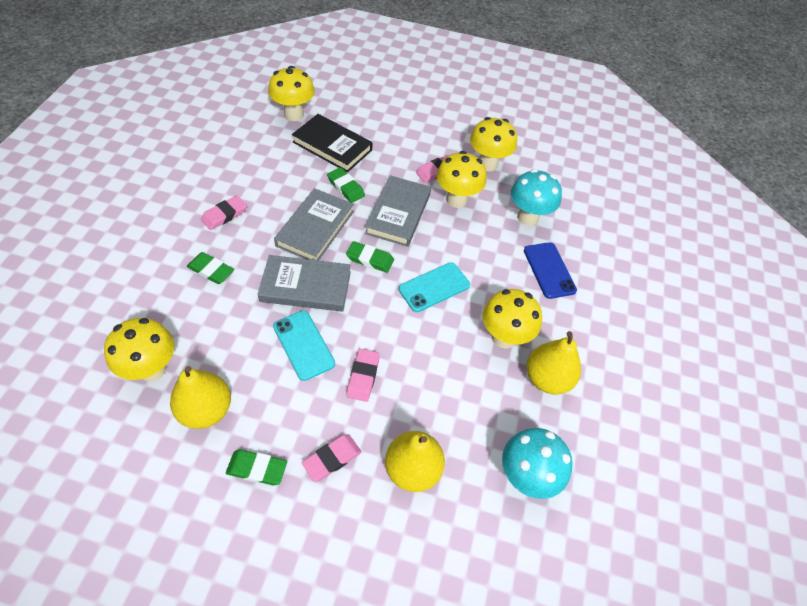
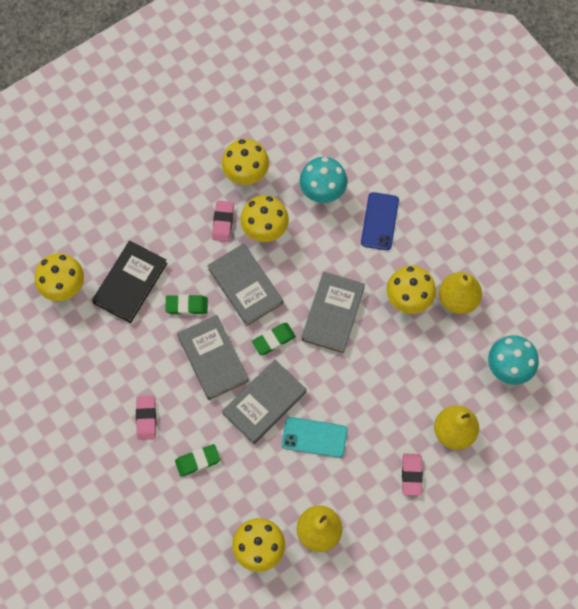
camera: 45 degrees left, 15 degrees up
(257, 469) = (385, 524): green eraser -> none
(332, 146) = (130, 283): black book -> black book turned 45 degrees counterclockwise
(363, 376) = (368, 415): pink eraser -> none
(434, 287) = (333, 313): turquoise phone -> grey book
(549, 270) = (379, 221): blue phone -> blue phone turned 75 degrees clockwise

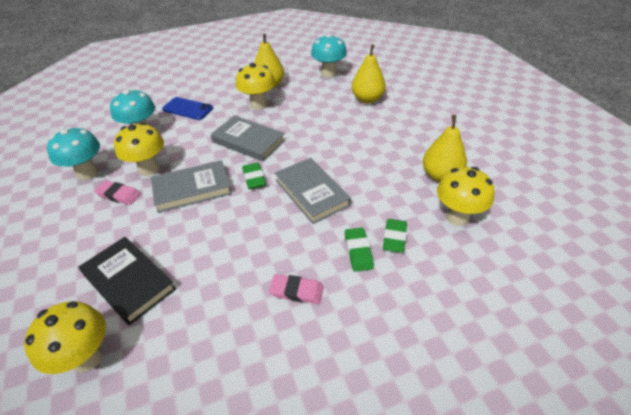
camera: 75 degrees left, 25 degrees down
(187, 306) = (185, 235): green eraser -> green eraser (394, 238)
(213, 358) = (252, 223): grey book -> none
(246, 175) = (87, 173): yellow mushroom -> turquoise mushroom
(314, 437) = (354, 166): turquoise phone -> none
(411, 475) = (397, 121): pink eraser -> none

